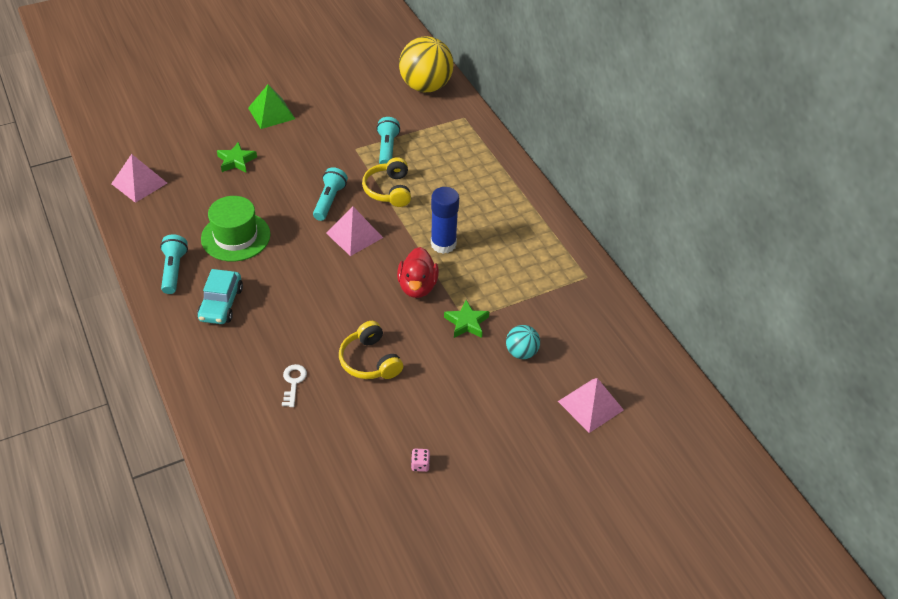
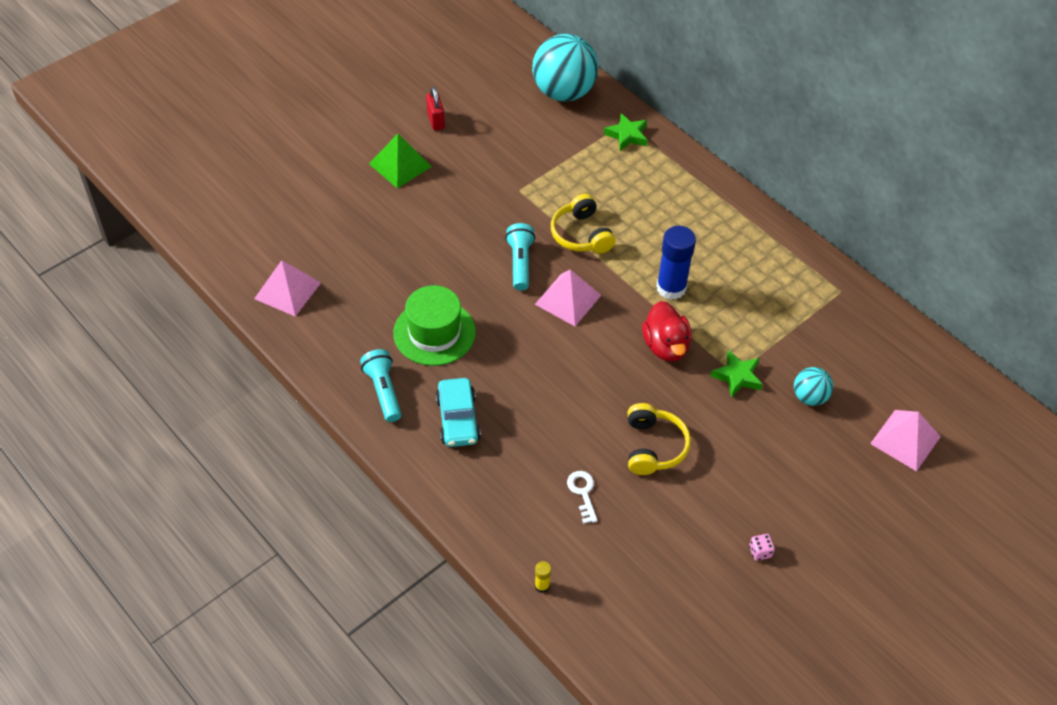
camera: 15 degrees left, 5 degrees up
(223, 446) = (542, 586): none -> yellow glue stick
(236, 161) = (388, 236): green star -> green star (627, 135)
(315, 88) = (435, 121): none -> red padlock
(370, 361) = (653, 447): yellow headphones -> yellow headphones turned 135 degrees counterclockwise
(387, 149) = (556, 182): turquoise flashlight -> none
(425, 86) = (563, 92): yellow ball -> turquoise ball

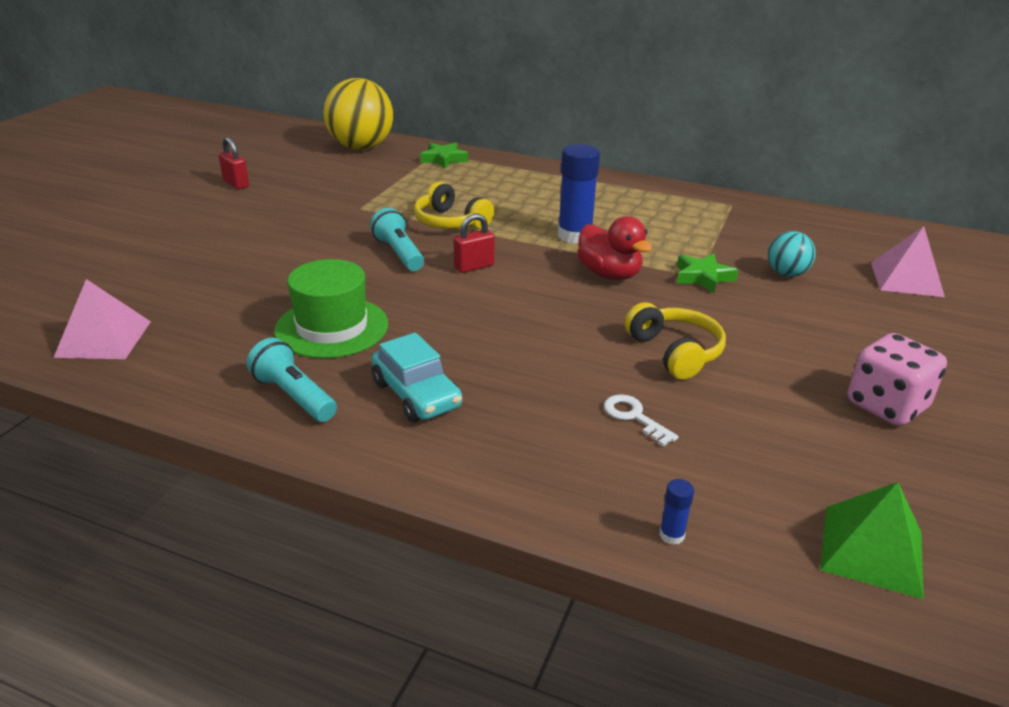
camera: 25 degrees left, 20 degrees down
(400, 165) = (210, 217): green pyramid -> green pyramid (871, 550)
(542, 586) = (671, 535): yellow glue stick -> blue glue stick
(563, 92) = (361, 147): turquoise ball -> yellow ball
(568, 299) = (474, 266): pink pyramid -> red padlock
(760, 552) = (886, 406): pink dice -> pink dice, size x2.38

